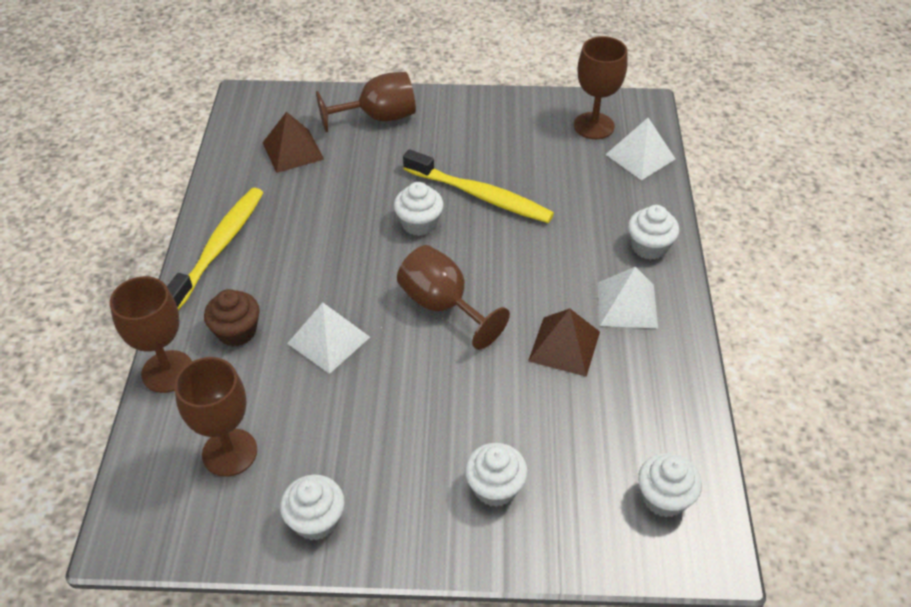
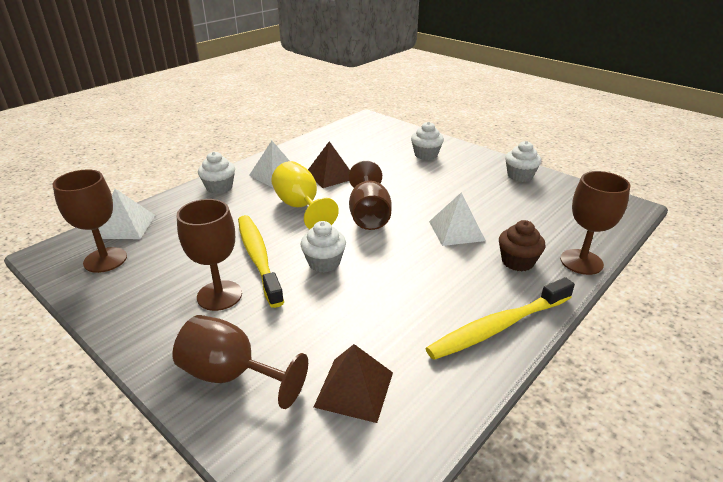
camera: 140 degrees left, 15 degrees down
(229, 452) = (554, 211): brown goblet -> brown goblet (219, 295)
(526, 273) = (300, 207): none -> yellow goblet
(664, 498) = (362, 130): white cupcake -> none

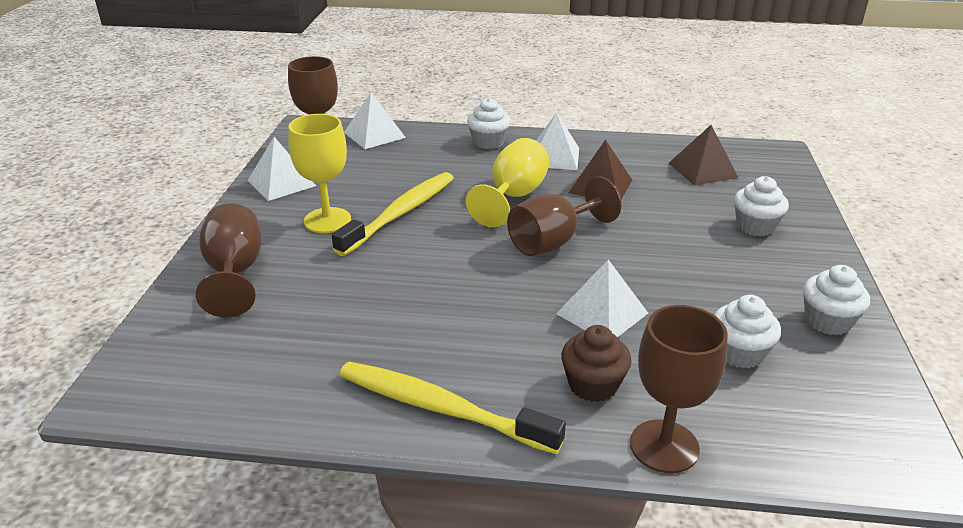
camera: 55 degrees right, 0 degrees up
(123, 299) = (281, 183): none -> white pyramid
(219, 295) = (327, 220): brown goblet -> yellow goblet
(324, 262) = (433, 251): white cupcake -> white cupcake (739, 353)
(354, 389) = (265, 344): brown pyramid -> brown pyramid (702, 170)

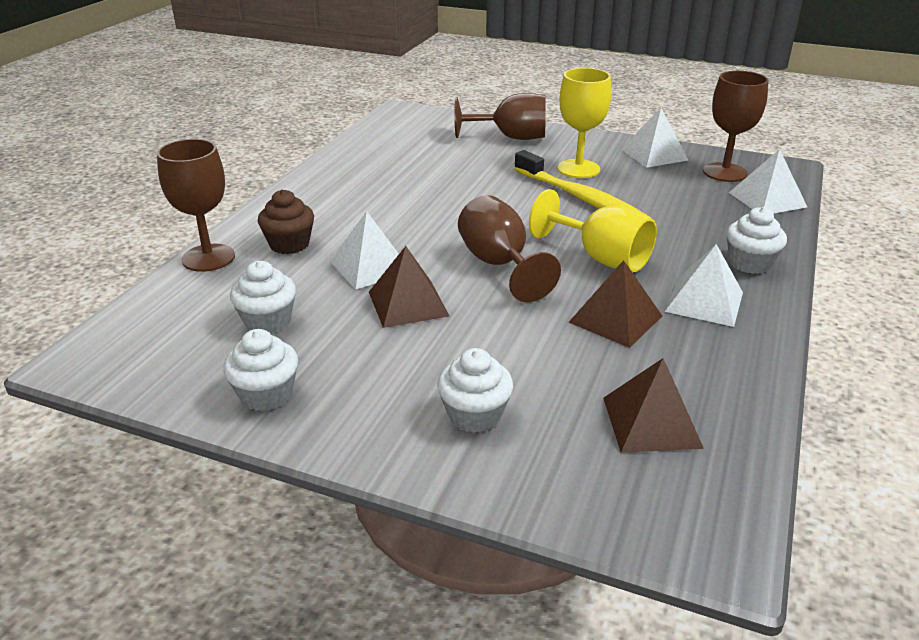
camera: 105 degrees right, 0 degrees up
(441, 408) = (313, 190): yellow toothbrush -> none
(648, 278) = (408, 303): none -> brown pyramid

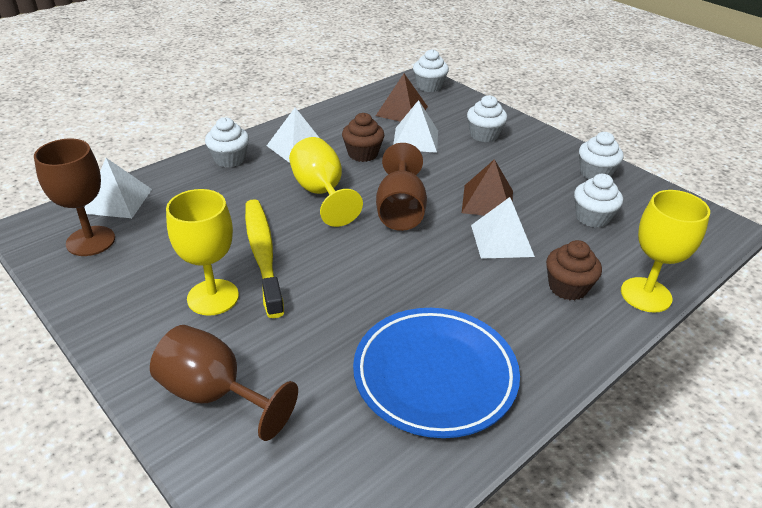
camera: 155 degrees left, 5 degrees up
(208, 258) = (646, 295): brown goblet -> yellow goblet
(379, 172) = (435, 376): none -> blue plate
(615, 319) = (363, 154): brown pyramid -> brown cupcake
(654, 154) = (106, 292): white pyramid -> white pyramid (415, 139)
(675, 522) = (429, 86): none -> white cupcake

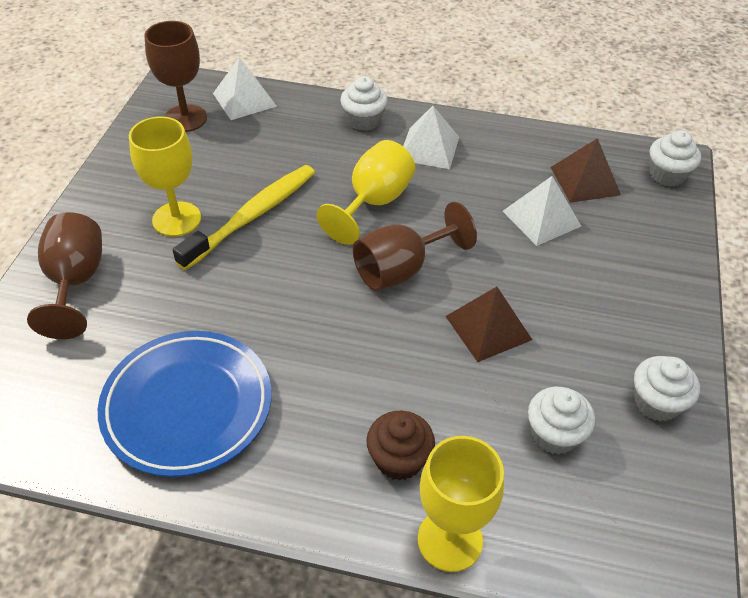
camera: 55 degrees right, 10 degrees up
(363, 154) = (469, 195): brown cupcake -> none
(484, 135) = (619, 267): white cupcake -> none
(502, 240) = (429, 370): white pyramid -> none

